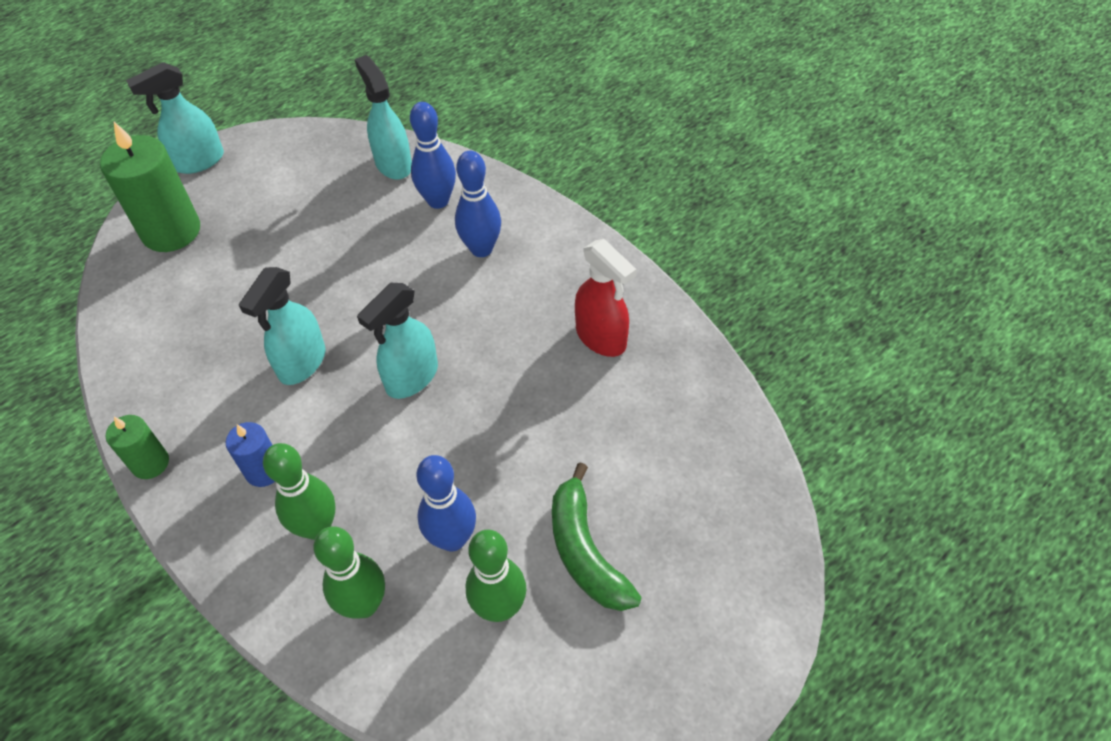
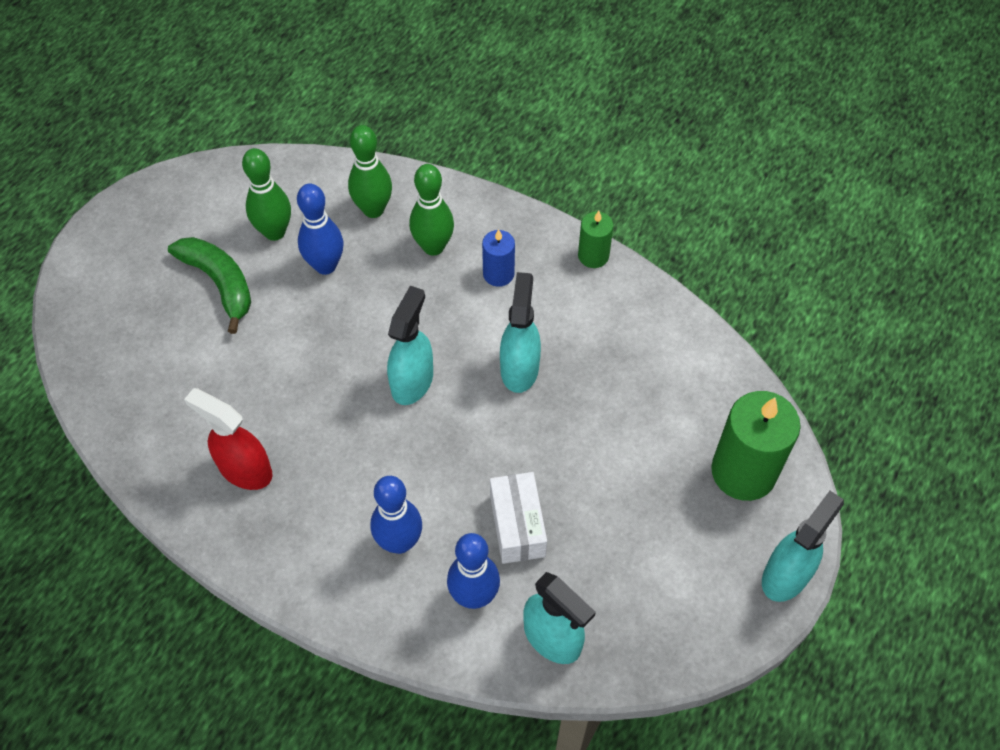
camera: 160 degrees right, 5 degrees up
(379, 238) = (517, 525): none -> white box

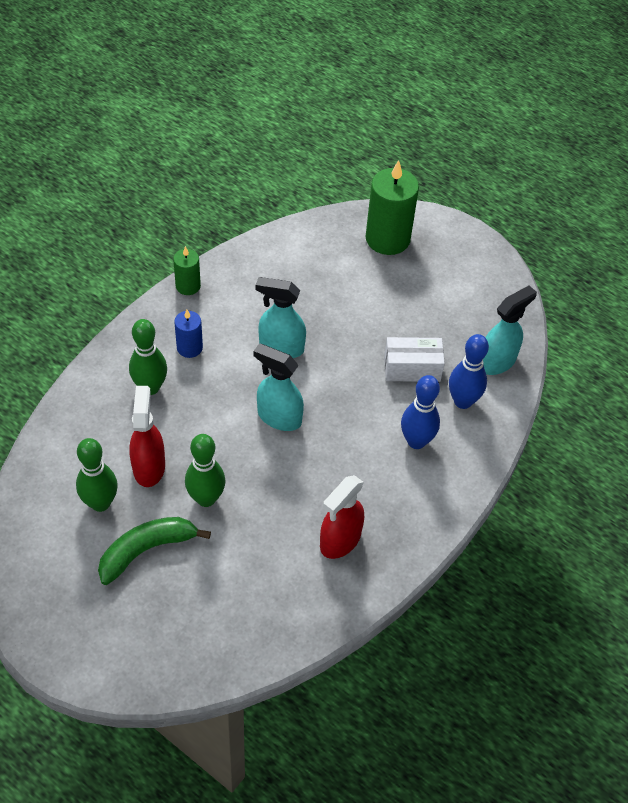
camera: 85 degrees left, 5 degrees down
(325, 265) = (149, 467): blue bowling pin -> red spray bottle
(373, 209) = (97, 425): green bowling pin -> green bowling pin (206, 498)
(786, 575) = (463, 234): turquoise spray bottle -> none

